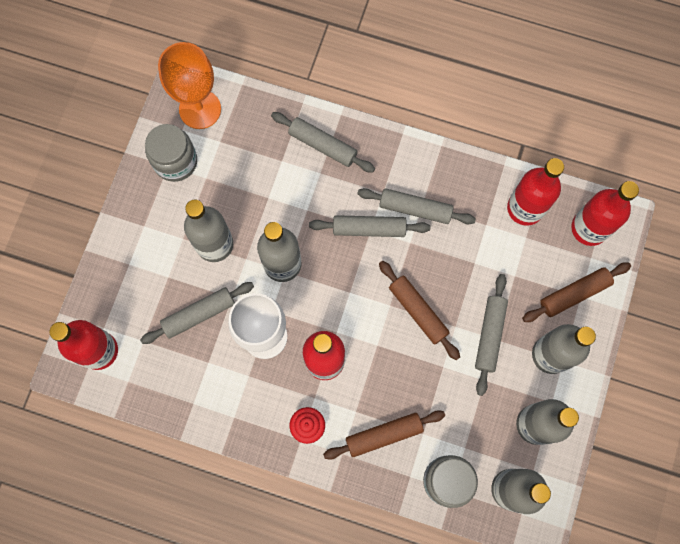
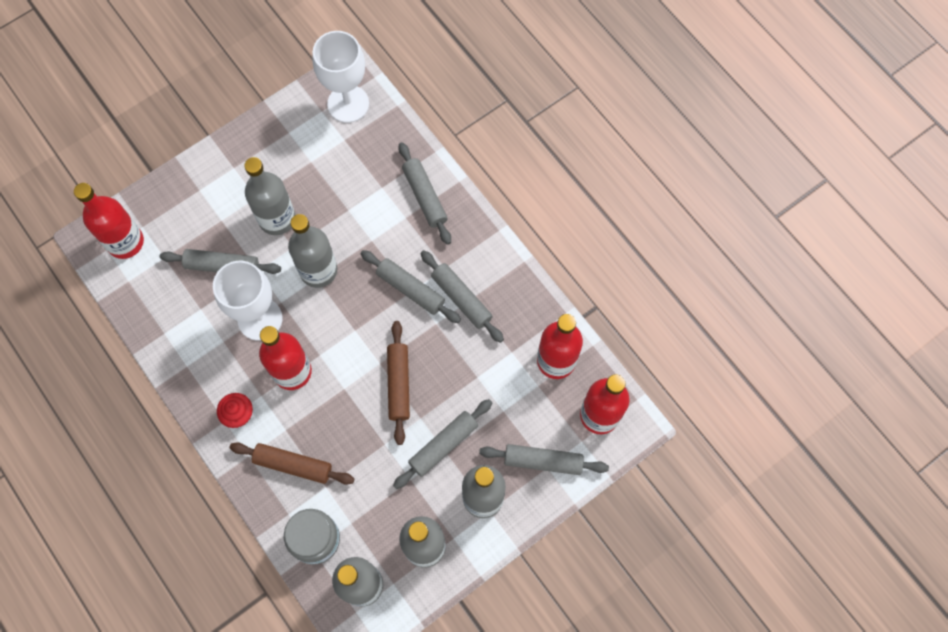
camera: 35 degrees right, 5 degrees down
(175, 161) = (297, 133): grey jar -> none
(200, 109) = (348, 104): orange goblet -> white goblet
(574, 294) = (543, 461): brown rolling pin -> grey rolling pin

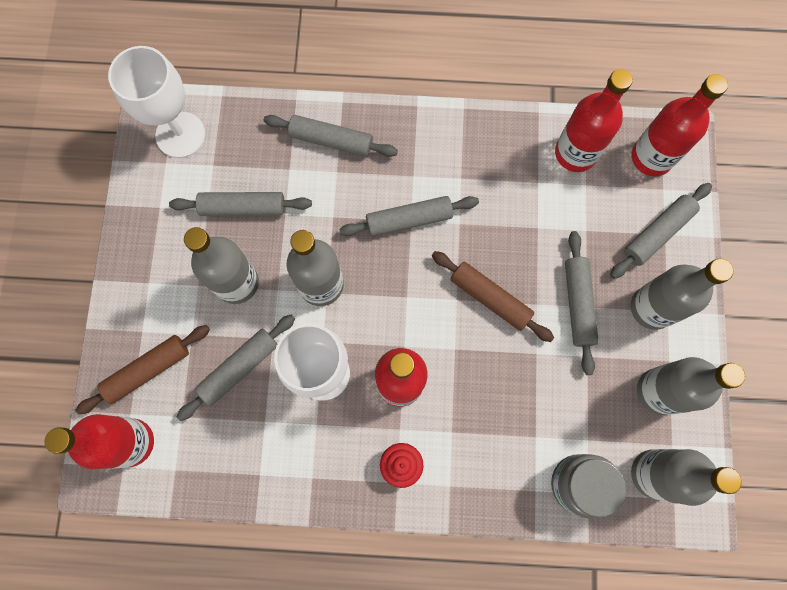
camera: 50 degrees left, 5 degrees up
(293, 465) = (491, 451): brown rolling pin -> brown rolling pin (148, 370)
(461, 299) = (454, 185): grey rolling pin -> grey rolling pin (243, 208)

